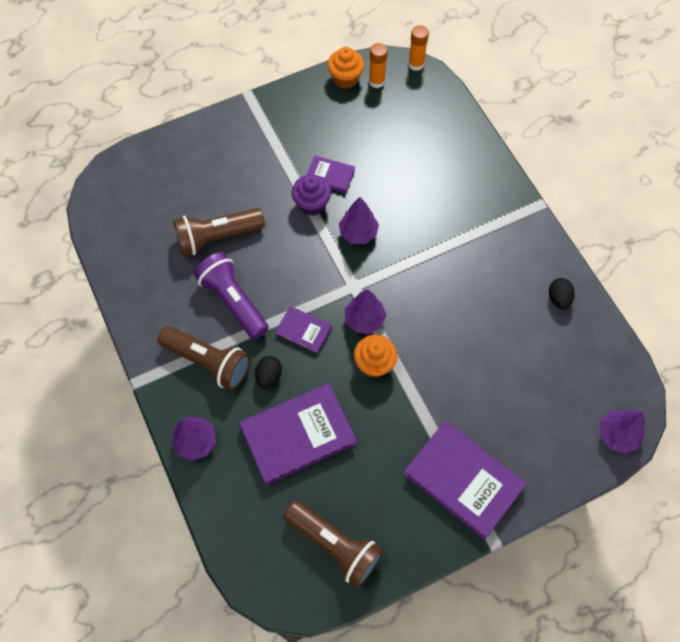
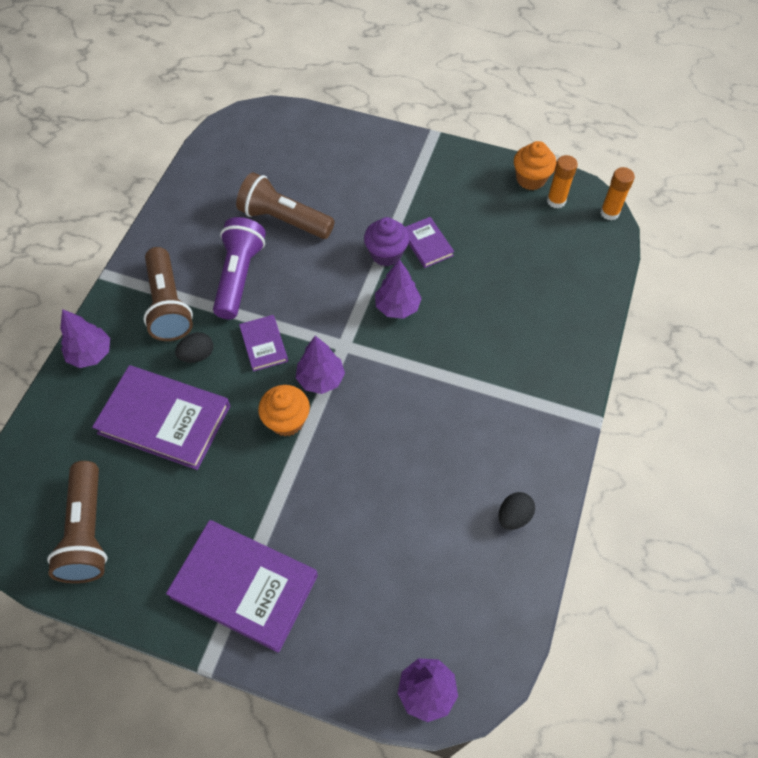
camera: 45 degrees right, 5 degrees down
(463, 480) = (244, 586): purple book -> purple book turned 60 degrees counterclockwise

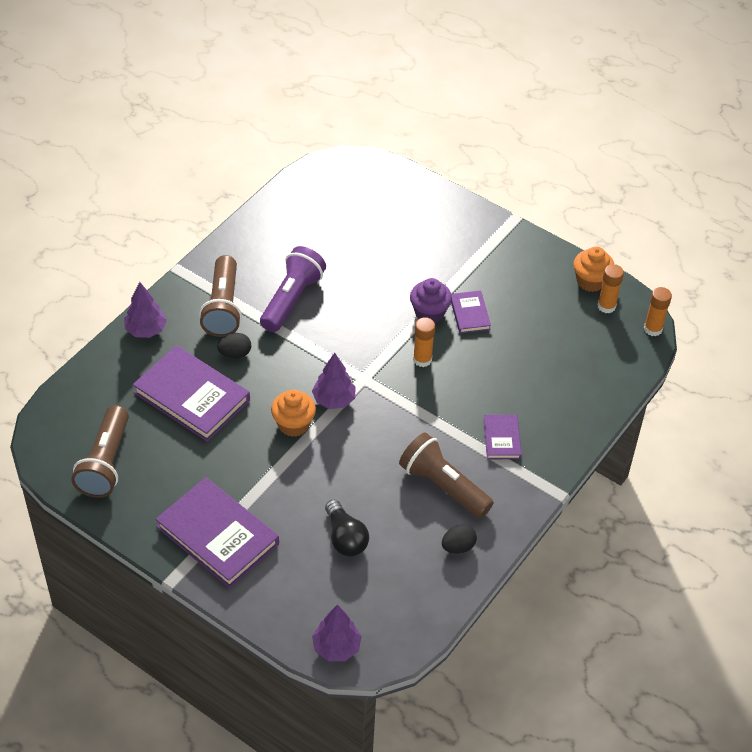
camera: 15 degrees right, 10 degrees down
(264, 344) = (294, 360): purple book -> purple book (502, 439)
(284, 220) = (348, 261): brown flashlight -> brown flashlight (443, 486)
(389, 544) = (345, 538): none -> black light bulb
(397, 307) = (422, 359): purple tree -> orange glue stick

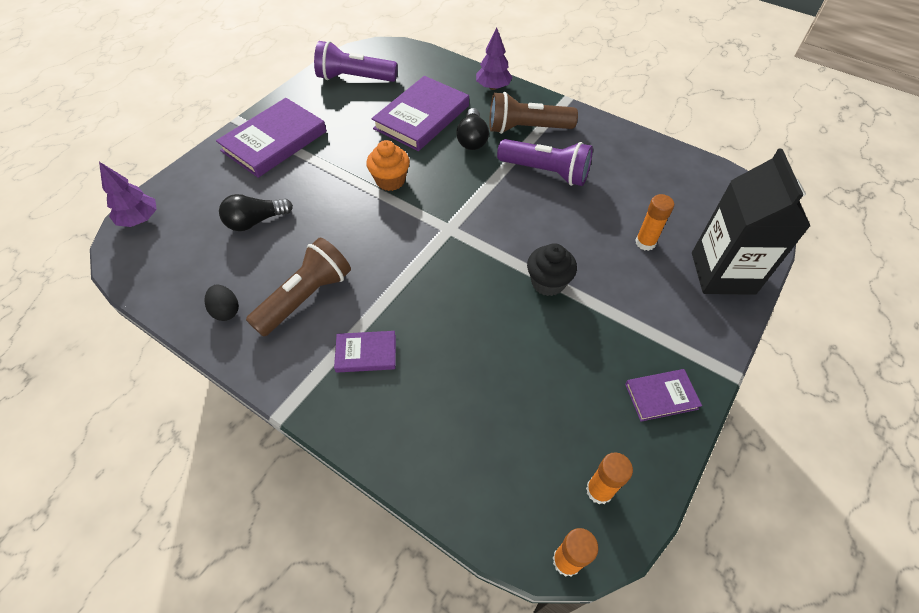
camera: 90 degrees right, 5 degrees up
(105, 463) = (354, 78): brown flashlight -> purple flashlight
(235, 354) = (472, 139): black egg -> black light bulb
(334, 400) = (420, 207): purple tree -> none
(421, 202) = (722, 273): none -> black carton
(422, 359) = (479, 277): orange glue stick -> orange glue stick (645, 242)
(429, 313) = (548, 282): purple cupcake -> black cupcake
(469, 314) = (554, 322): purple book -> purple book (661, 396)
(590, 281) = (643, 470): orange cupcake -> none

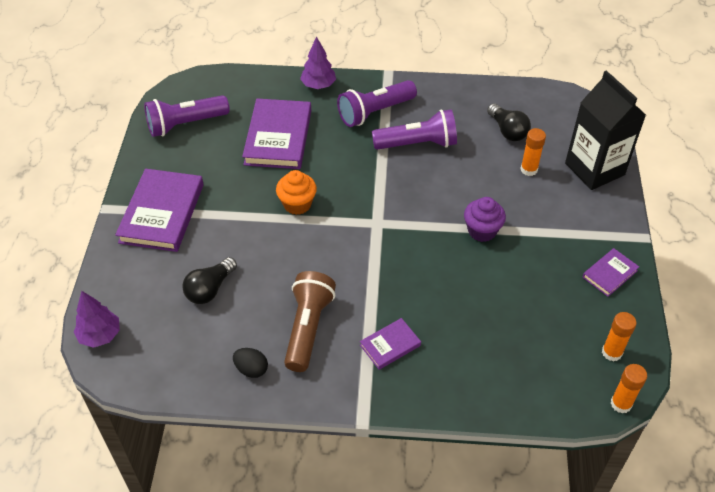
camera: 30 degrees left, 5 degrees down
(472, 139) = (337, 140): black light bulb -> black light bulb (507, 131)
(527, 128) = (375, 112): brown flashlight -> purple flashlight
(548, 282) = (482, 231): black cupcake -> purple cupcake

